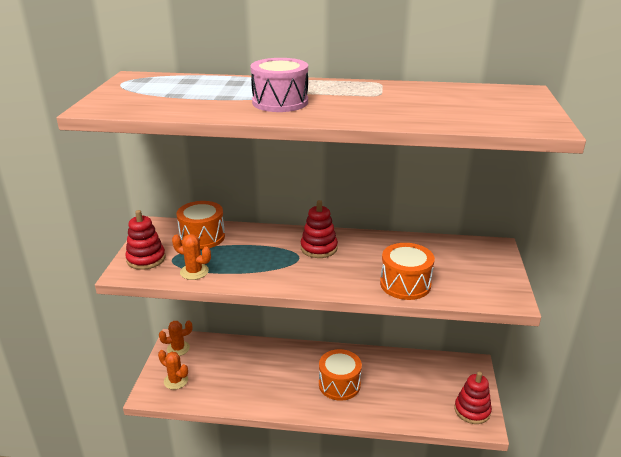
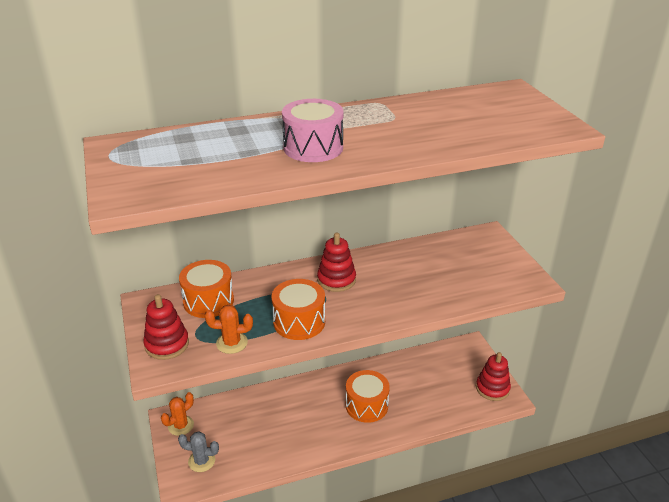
camera: 25 degrees left, 5 degrees up
(176, 381) = (201, 461): orange cactus -> grey cactus
(405, 284) = (440, 294): orange drum -> orange drum (299, 322)

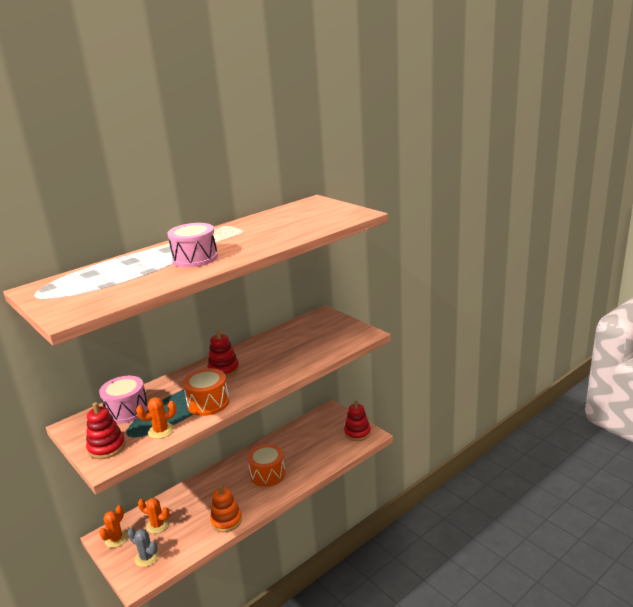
camera: 20 degrees left, 10 degrees down
(201, 461) = (147, 557): grey cactus -> grey cactus turned 45 degrees clockwise
(208, 301) = (127, 410): orange drum -> pink drum
(227, 425) = (157, 525): none -> orange cactus
(299, 448) = (226, 521): none -> orange stacking toy

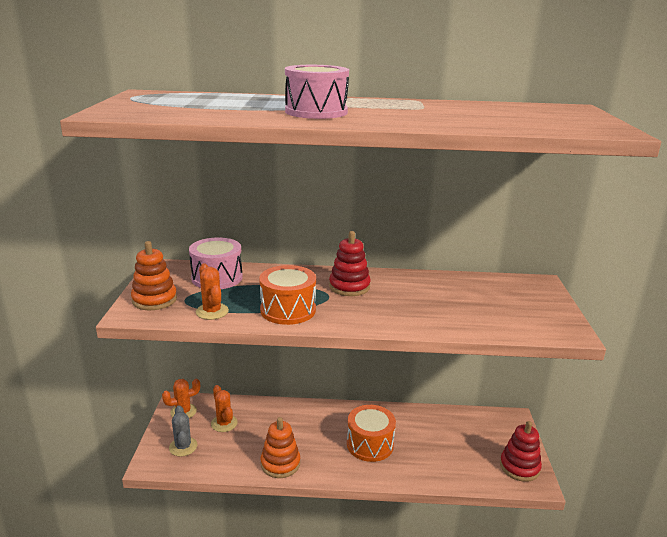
camera: 40 degrees right, 0 degrees up
(106, 447) = (154, 300): red stacking toy -> orange stacking toy
(161, 431) = (212, 311): orange cactus -> orange cactus turned 45 degrees clockwise

